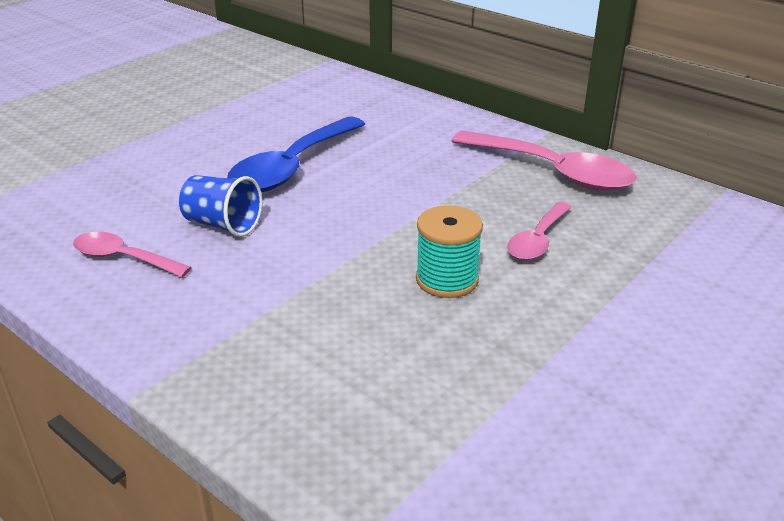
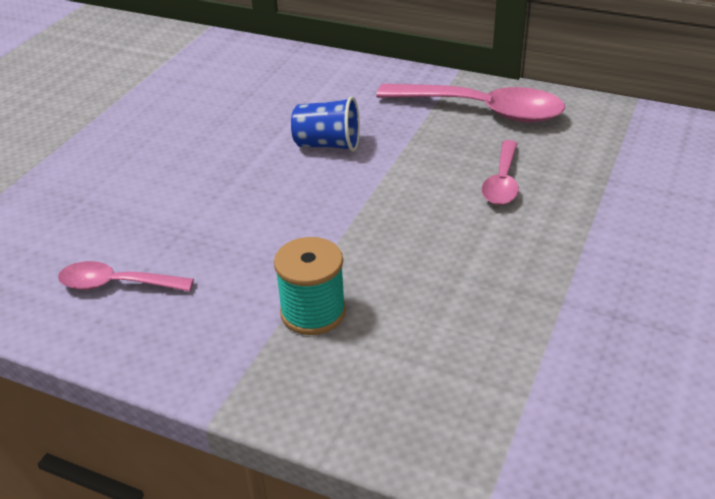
camera: 15 degrees left, 5 degrees up
(222, 225) = (198, 228): blue cup -> blue cup (328, 145)
(292, 167) = (234, 153): blue spoon -> none
(447, 279) = (441, 238): turquoise spool -> turquoise spool (313, 312)

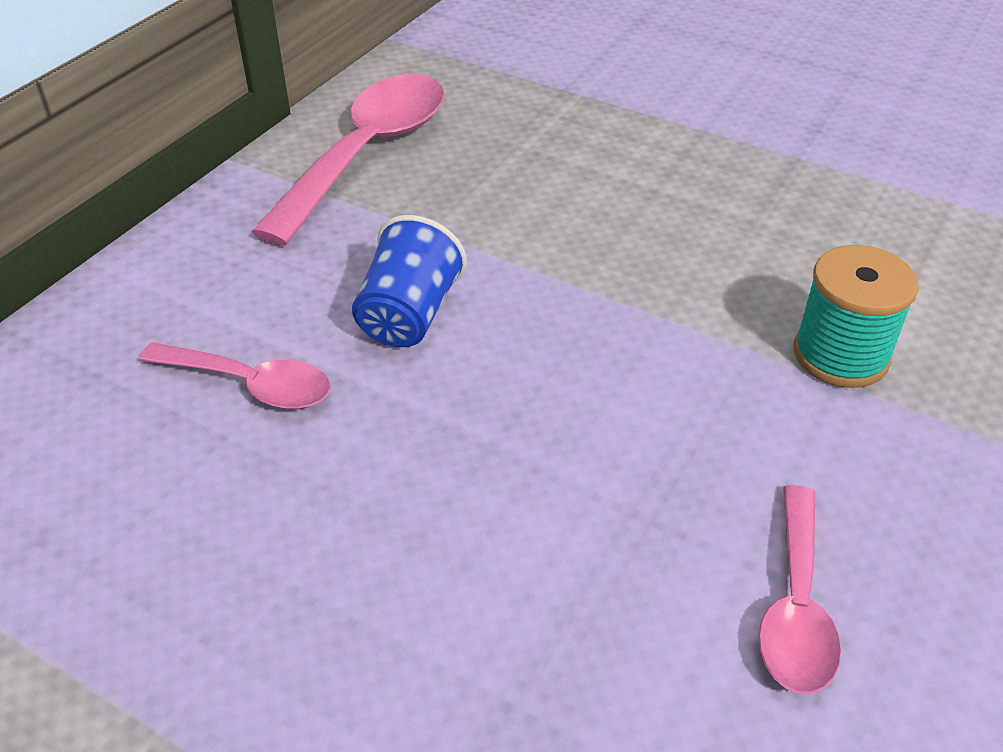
camera: 85 degrees left, 5 degrees up
(502, 182) = (556, 162): pink spoon -> pink spoon (250, 384)

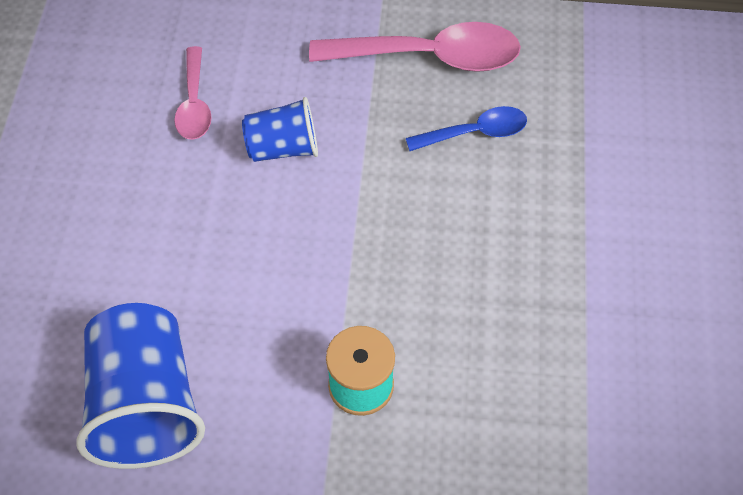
camera: 65 degrees right, 15 degrees up
(509, 155) = (475, 132): none -> blue spoon
(796, 606) = (146, 404): pink spoon -> blue cup

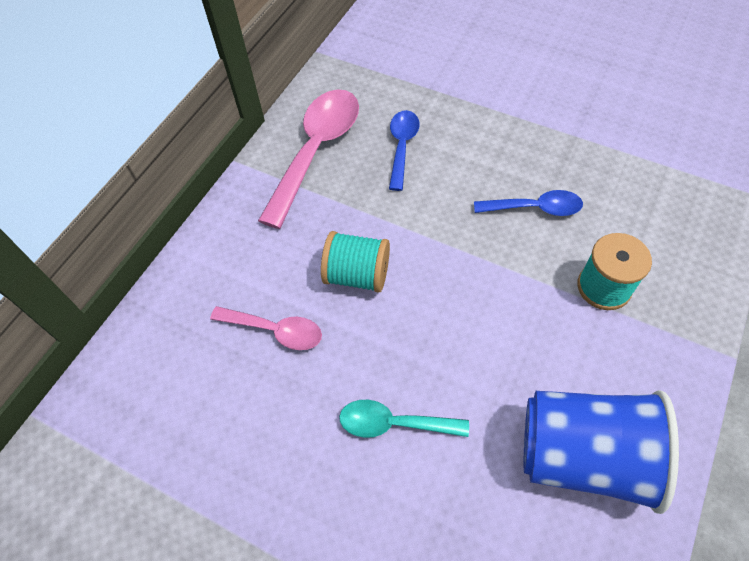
camera: 65 degrees left, 0 degrees up
(130, 231) = (393, 423): none -> turquoise spoon
(283, 148) = (357, 275): blue cup -> turquoise spool
(445, 290) = (535, 208): none -> blue spoon

